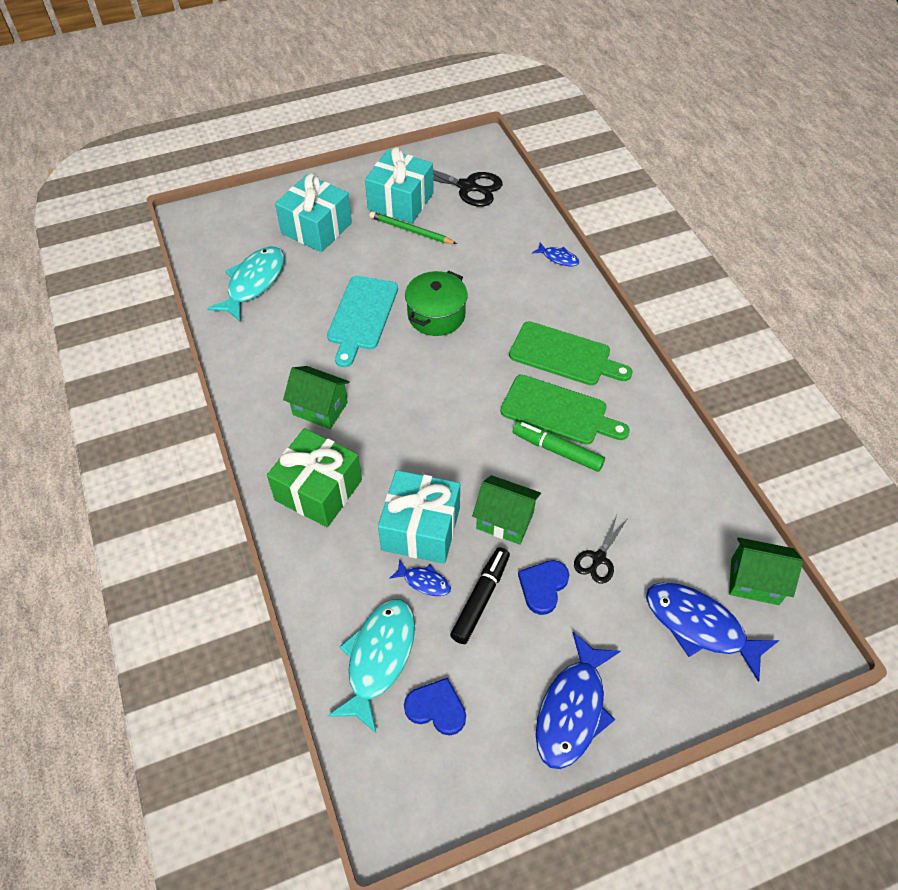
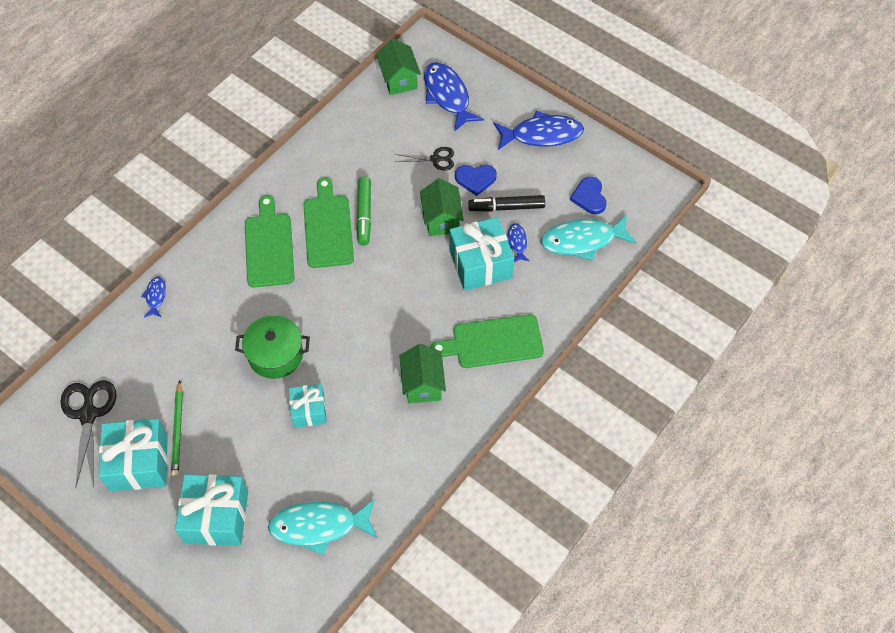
camera: 120 degrees left, 5 degrees up
(318, 490) = (493, 342): green gift -> green cutting board
(361, 316) = (309, 411): turquoise cutting board -> turquoise gift
(700, 626) = (448, 96): blue fish -> blue fish turned 150 degrees clockwise

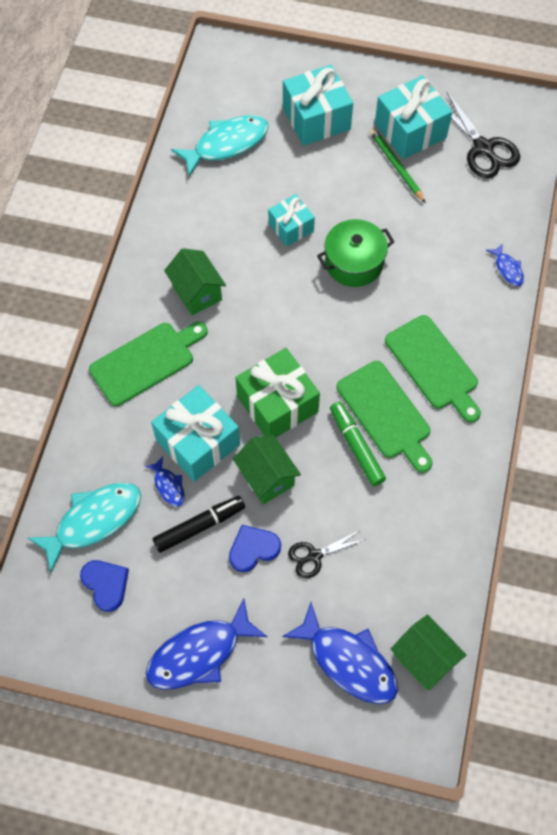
camera: 155 degrees right, 5 degrees up
(405, 267) = (277, 404): none -> green gift

